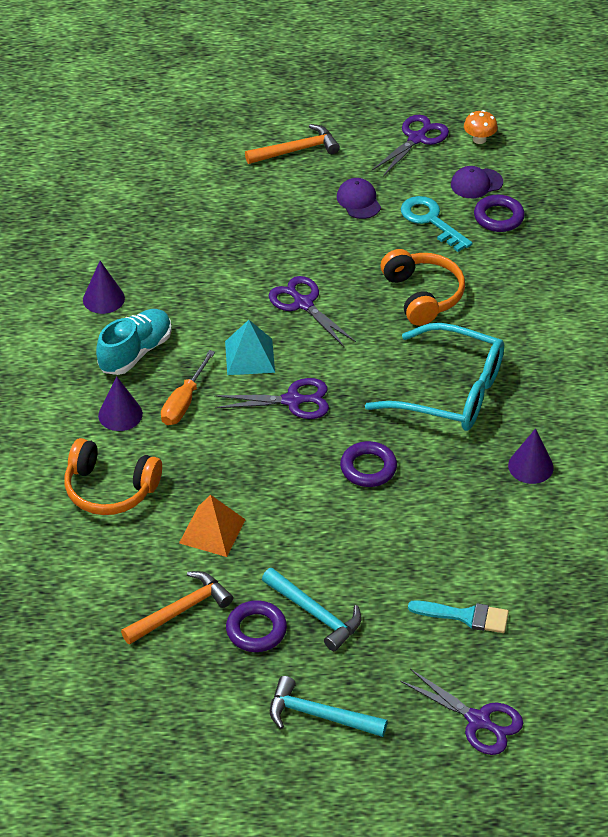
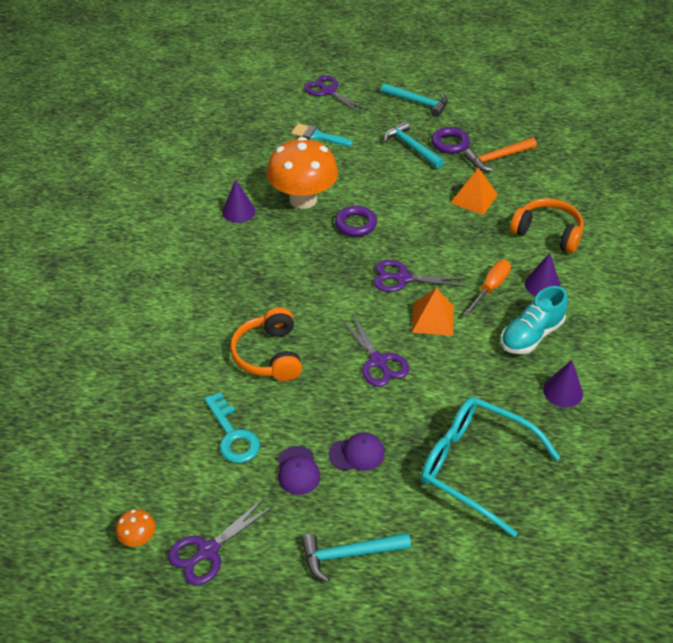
camera: 170 degrees left, 0 degrees up
(250, 356) = (432, 319): turquoise pyramid -> orange pyramid
(296, 150) = (349, 554): orange hammer -> turquoise hammer
(450, 391) = (276, 270): turquoise glasses -> turquoise glasses (475, 467)
(450, 497) = (303, 199): none -> orange mushroom
(476, 183) = (168, 475): purple cap -> purple cap (357, 454)
(498, 217) = (164, 429): purple ring -> none

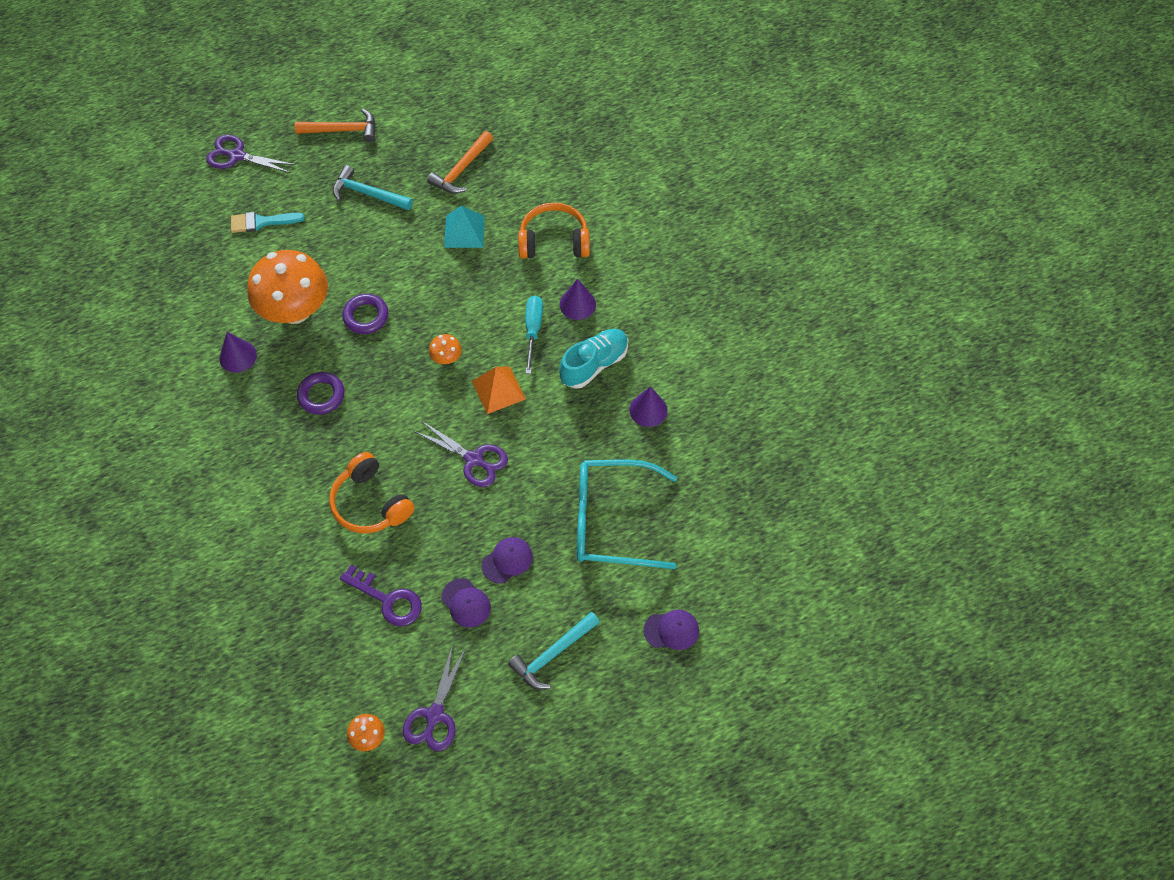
camera: 30 degrees left, 15 degrees up
(233, 435) = (388, 600): turquoise key -> purple key
(402, 278) = (446, 358): purple scissors -> orange mushroom
(418, 102) = (342, 130): turquoise hammer -> orange hammer
(450, 143) = (404, 171): purple ring -> purple ring (321, 395)
(474, 198) = (464, 231): orange pyramid -> turquoise pyramid
(479, 593) = (671, 630): none -> purple cap
(490, 288) = (533, 330): orange screwdriver -> turquoise screwdriver
(531, 335) = (594, 364): turquoise shoe -> turquoise shoe turned 150 degrees counterclockwise

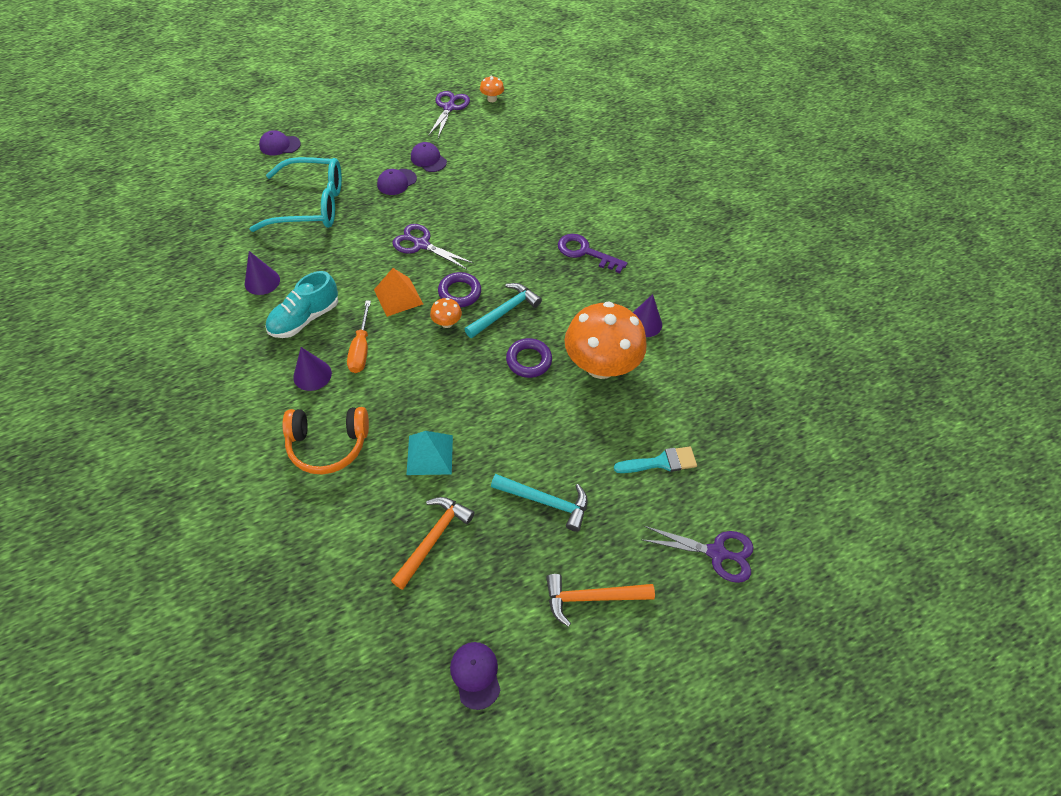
camera: 175 degrees right, 5 degrees down
(321, 395) = (559, 291): purple ring -> purple ring (459, 292)
(370, 503) = (505, 216): orange headphones -> none
(388, 600) = (485, 161): purple key -> purple key (585, 252)
(432, 90) = (475, 674): none -> purple cap
(533, 330) = (361, 349): turquoise screwdriver -> orange screwdriver
(552, 654) = (367, 134): turquoise hammer -> turquoise hammer (504, 311)

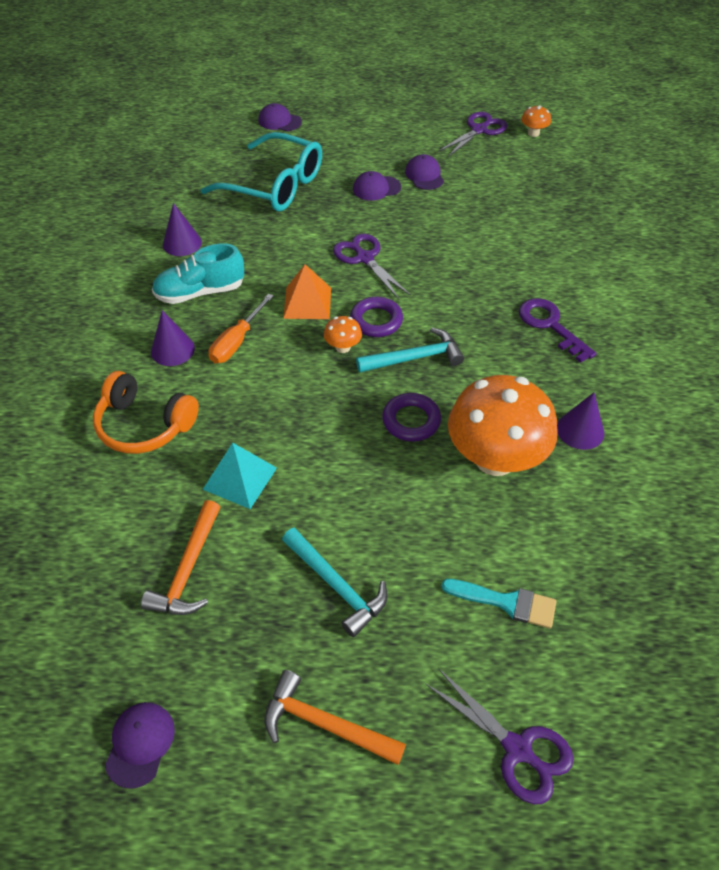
camera: 30 degrees right, 5 degrees down
(433, 538) = (188, 569): orange hammer -> orange hammer turned 135 degrees clockwise

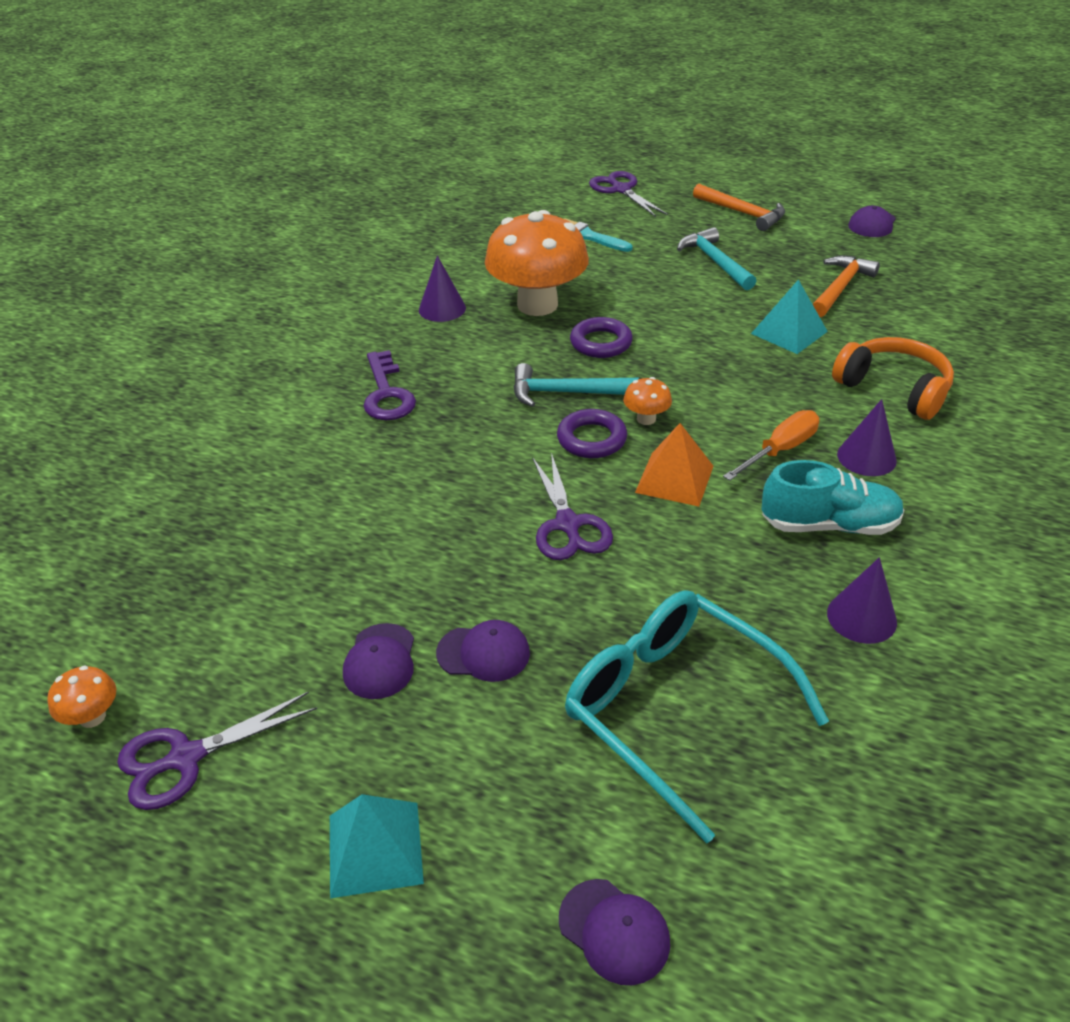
camera: 160 degrees left, 10 degrees down
(380, 123) = (375, 848): none -> turquoise pyramid

